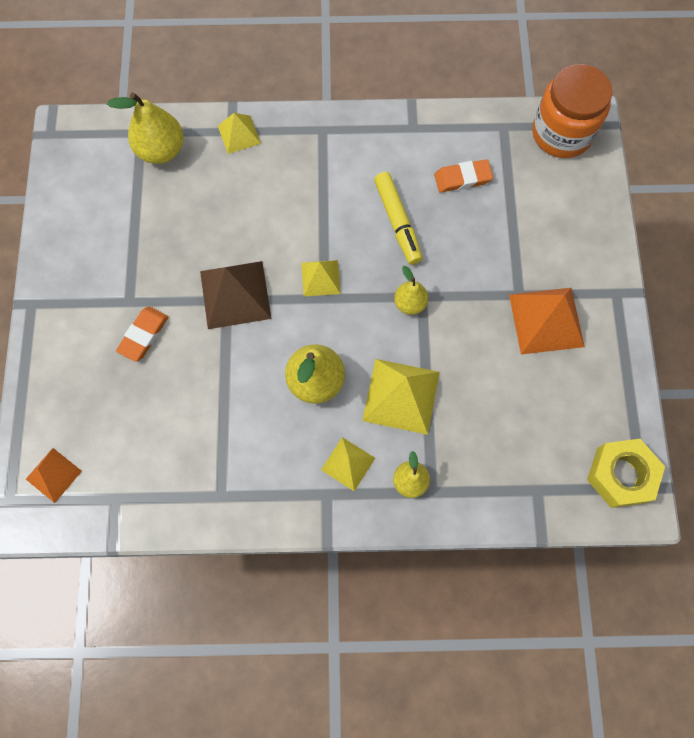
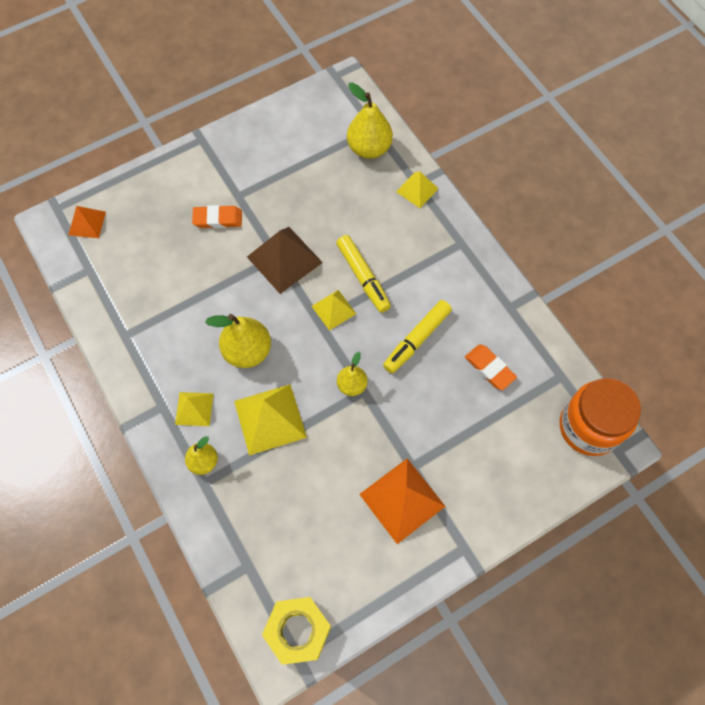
camera: 60 degrees right, 5 degrees down
(302, 233) = (363, 277): none -> yellow marker

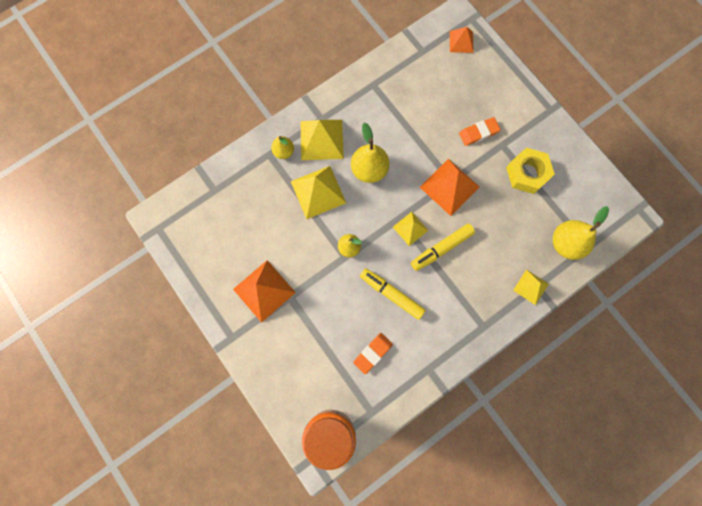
camera: 85 degrees right, 10 degrees up
(194, 409) = (321, 139): yellow pyramid -> yellow pyramid, size x1.71
(218, 219) = (478, 133): orange eraser -> orange eraser turned 75 degrees clockwise
(284, 259) = (449, 187): brown pyramid -> orange pyramid
(298, 631) = (173, 227): yellow nut -> yellow nut (527, 173)

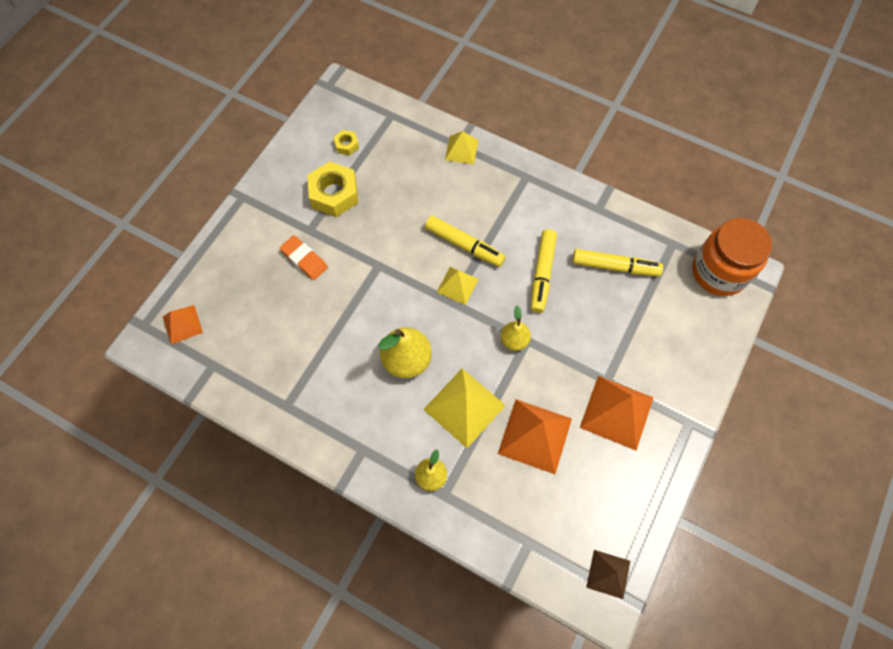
camera: 115 degrees left, 10 degrees down
(171, 228) = (608, 574): none -> brown pyramid
(321, 139) = (392, 435): yellow pyramid -> none
(372, 353) = (614, 266): orange eraser -> yellow marker
(449, 187) = (387, 264): orange pyramid -> orange pyramid (535, 436)
(566, 243) = (398, 134): yellow pear -> none
(570, 200) = (346, 145): none -> yellow nut

